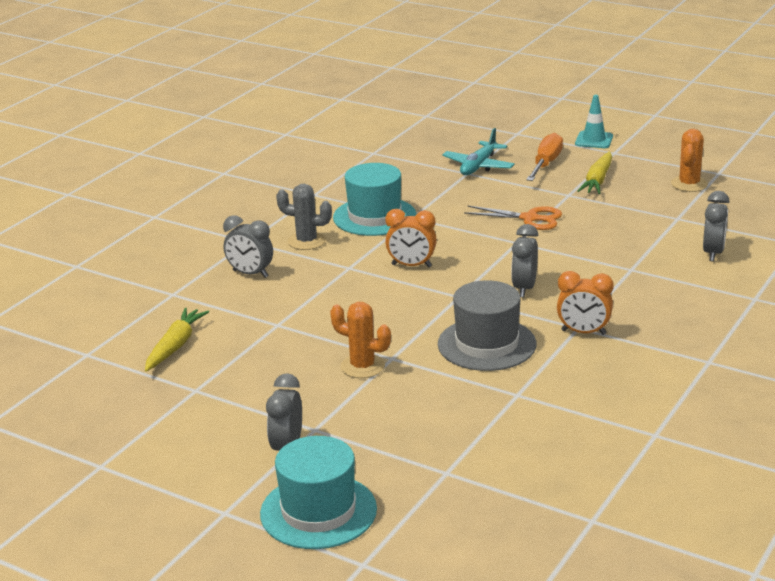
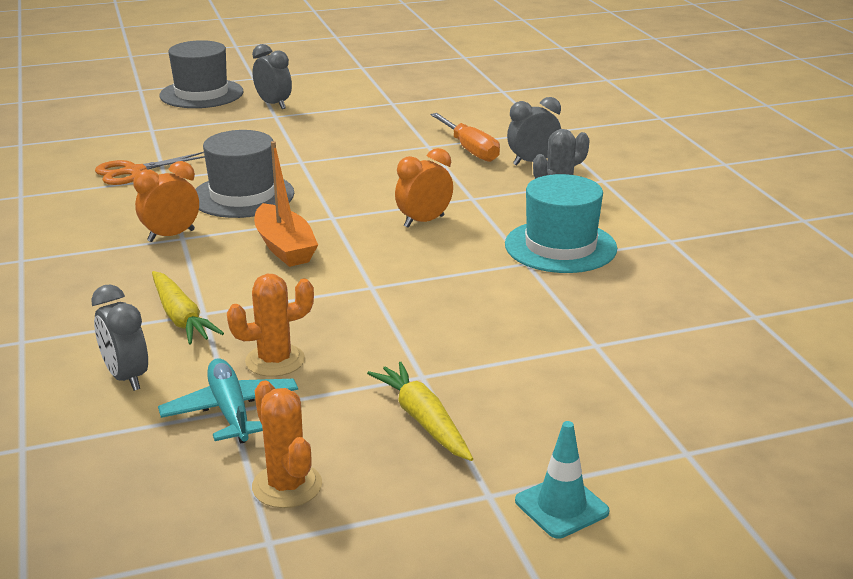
camera: 130 degrees right, 0 degrees up
(175, 346) = (462, 112): yellow carrot -> yellow carrot (181, 317)
(318, 511) = (201, 94): turquoise hat -> grey hat
(362, 366) = (311, 150): orange cactus -> orange cactus (275, 361)
(478, 166) = (605, 362): turquoise plane -> turquoise plane (230, 411)
(524, 288) = (284, 247): grey clock -> orange boat
(530, 218) = (407, 319): orange scissors -> orange scissors (133, 171)
(546, 163) = (538, 413): orange screwdriver -> orange screwdriver (470, 150)

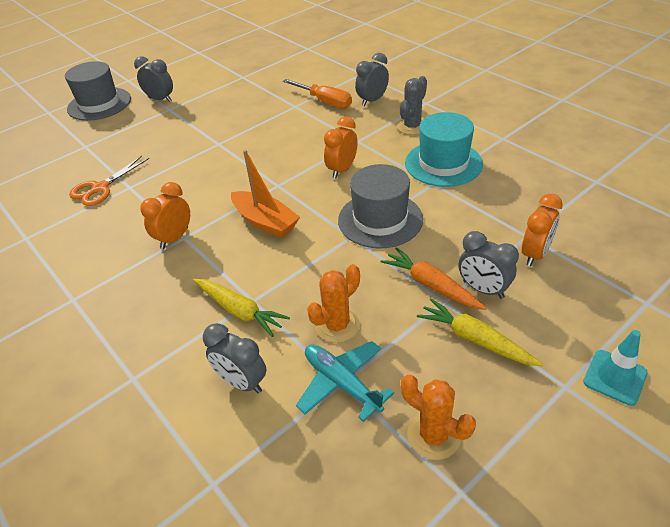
camera: 20 degrees left, 15 degrees up
(243, 196) = (200, 186): grey hat -> grey hat (380, 219)
(422, 357) = (431, 285): none -> orange carrot
(482, 378) = (483, 289): none -> grey clock
(586, 365) = (535, 254): none -> orange clock

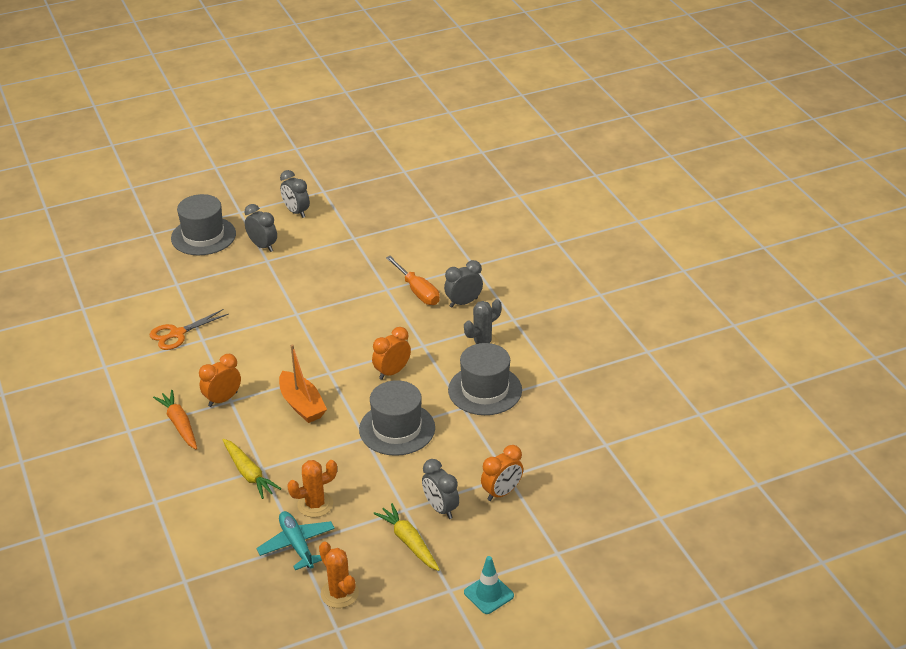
camera: 15 degrees right, 5 degrees down
(242, 382) = (229, 525): grey clock -> grey clock (296, 212)
(431, 285) = (403, 494): orange carrot -> orange carrot (179, 424)
(443, 163) = (485, 390): turquoise hat -> grey hat

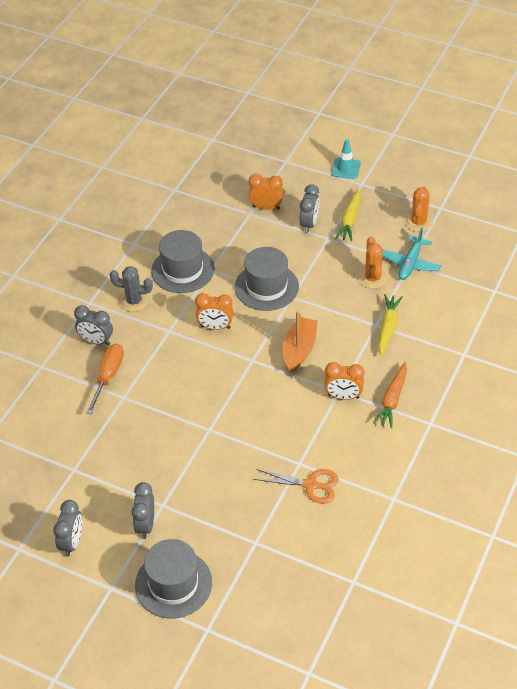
camera: 130 degrees left, 10 degrees up
(315, 504) = (372, 278): orange cactus -> orange cactus turned 60 degrees clockwise

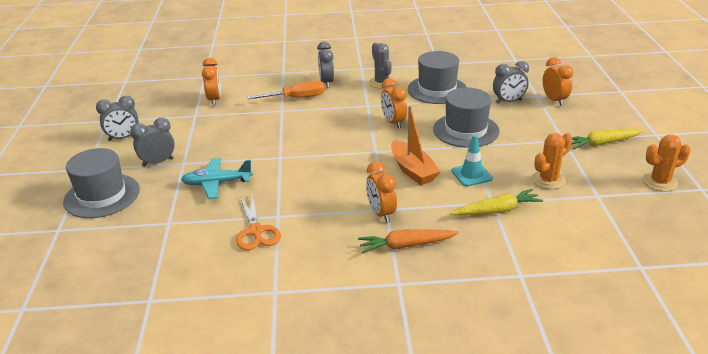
camera: 60 degrees right, 15 degrees down
(53, 443) = (214, 100): none -> orange clock
(299, 350) = (413, 170): orange boat -> orange boat turned 75 degrees clockwise
(309, 224) = (566, 125): grey clock -> grey clock (508, 101)
(346, 169) = (661, 120): turquoise traffic cone -> turquoise traffic cone (471, 175)
(410, 263) = (598, 196): turquoise plane -> turquoise plane (217, 183)

